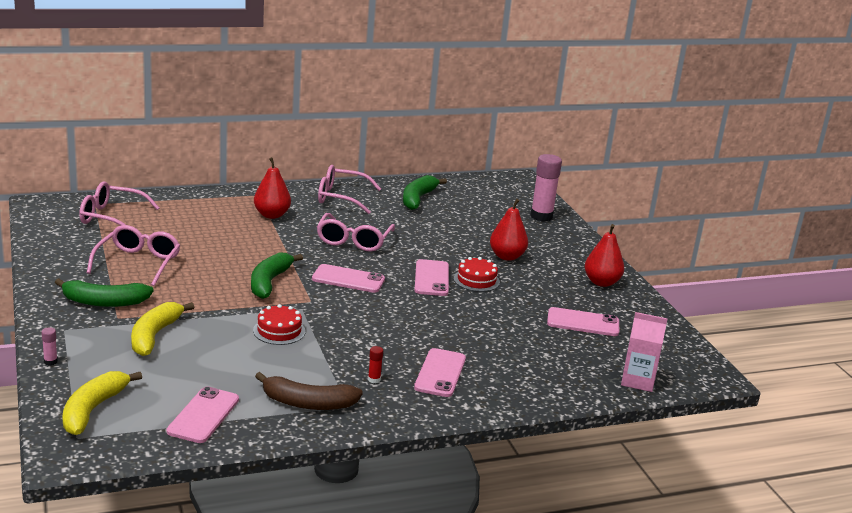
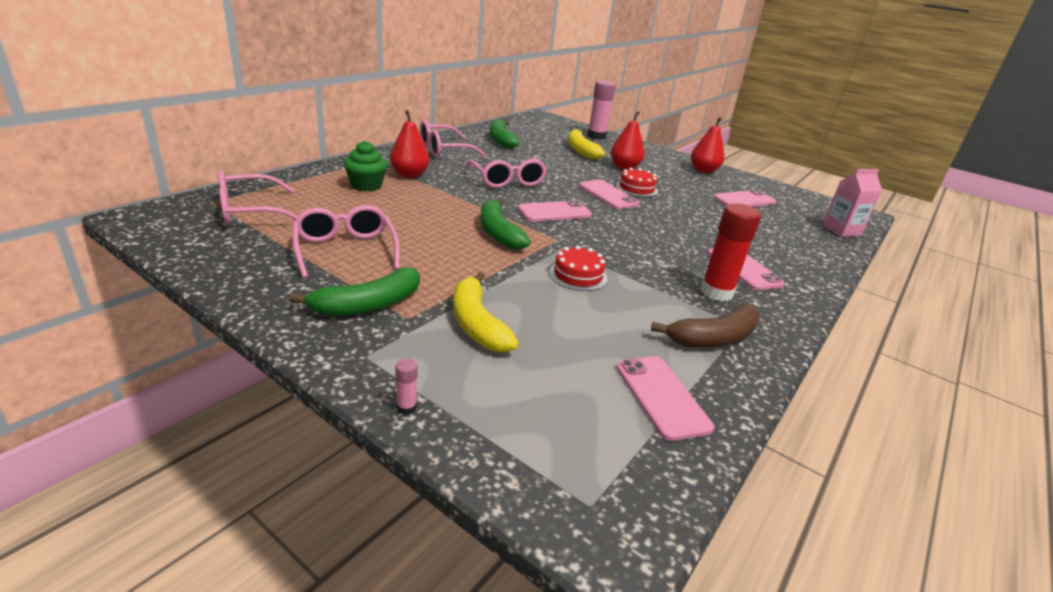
camera: 35 degrees left, 5 degrees up
(93, 409) = (549, 451): yellow banana -> yellow banana (581, 150)
(222, 216) = (366, 185): none -> green cupcake
(374, 379) = (716, 292): red glue stick -> red glue stick, size x2.36

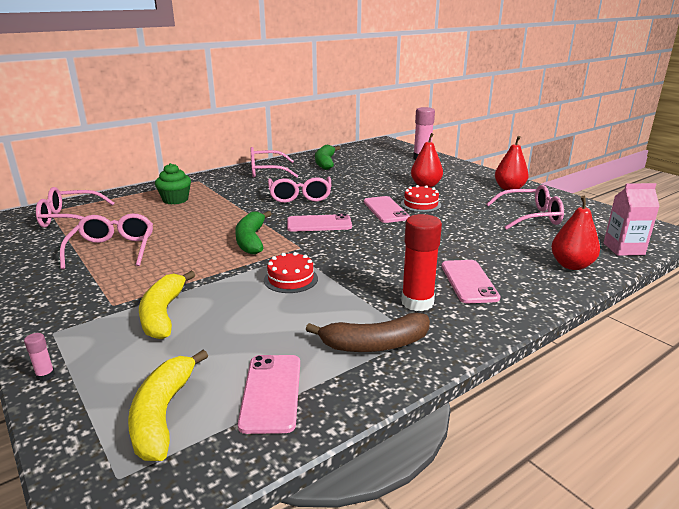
camera: 20 degrees right, 5 degrees down
(367, 305) = (90, 292): green banana -> none
(409, 175) = (218, 191): red pear -> red pear (571, 265)
(581, 150) = (394, 171): yellow banana -> yellow banana (163, 414)
(744, 200) = (530, 217): pink phone -> pink glasses

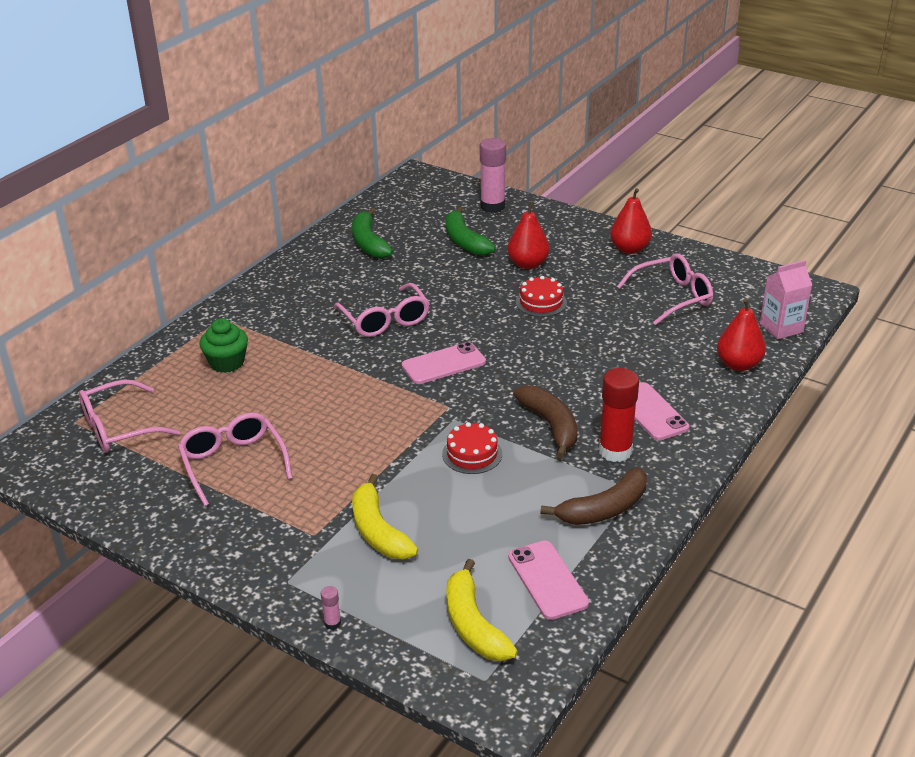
camera: 20 degrees left, 10 degrees up
(251, 240) = (384, 409): green banana -> green banana (465, 241)
(266, 171) = (301, 278): pink glasses -> none
(372, 274) = (550, 426): none -> brown banana
(385, 210) = (506, 322): pink phone -> none

